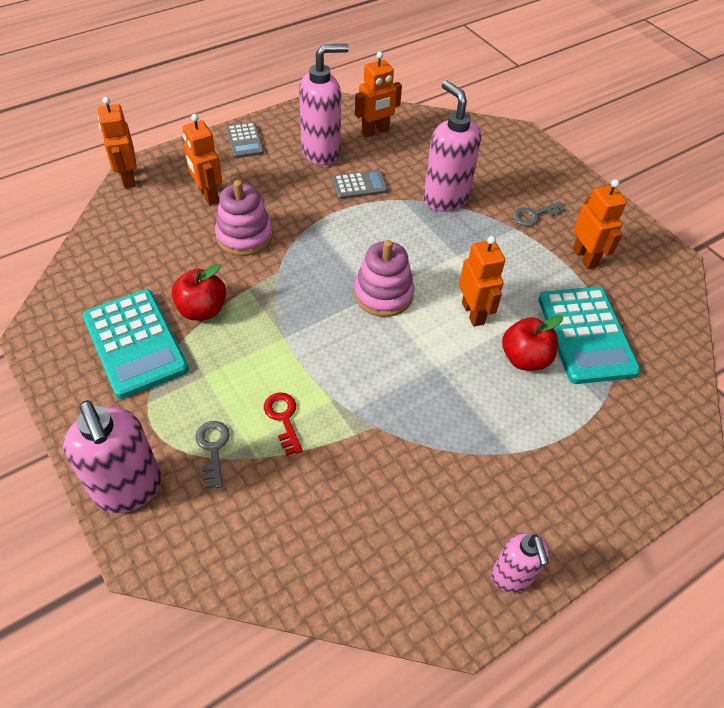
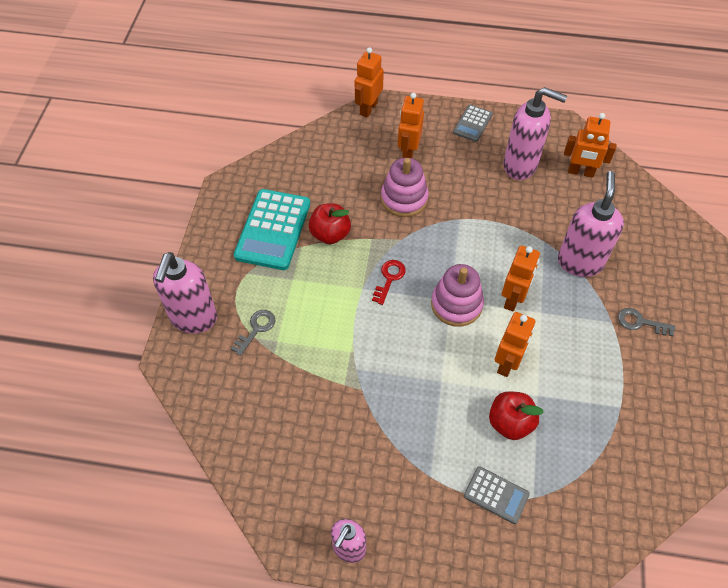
camera: 45 degrees right, 5 degrees up
(283, 418) = (312, 341): red key -> red key (389, 279)
(359, 185) = (523, 210): grey calculator -> grey calculator (496, 495)
(585, 257) = (646, 384): orange robot -> orange robot (513, 299)
(586, 335) = (577, 442): turquoise calculator -> none

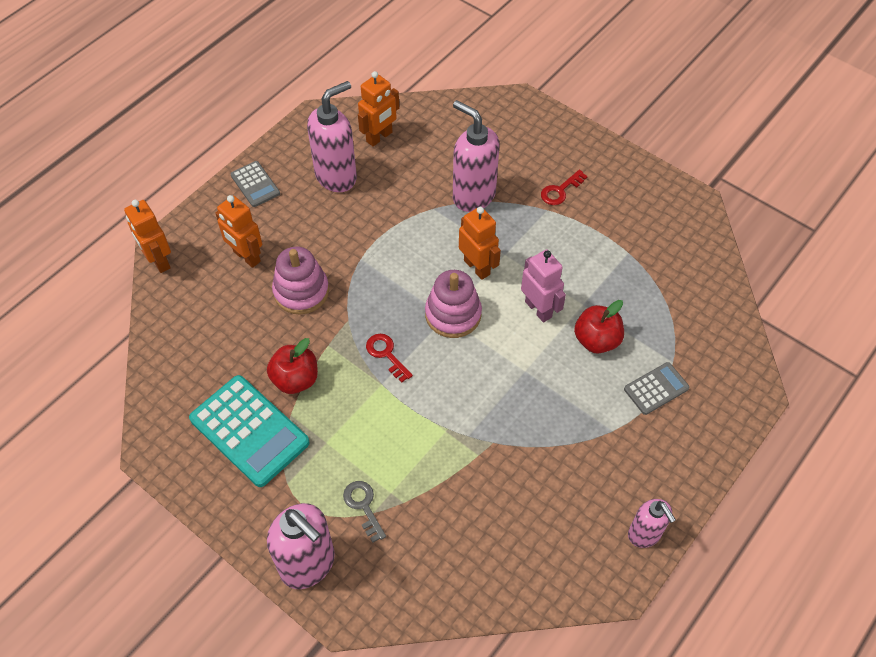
camera: 60 degrees left, 0 degrees up
(507, 363) = (538, 309): orange robot -> pink robot
(640, 322) = (560, 190): grey key -> red key

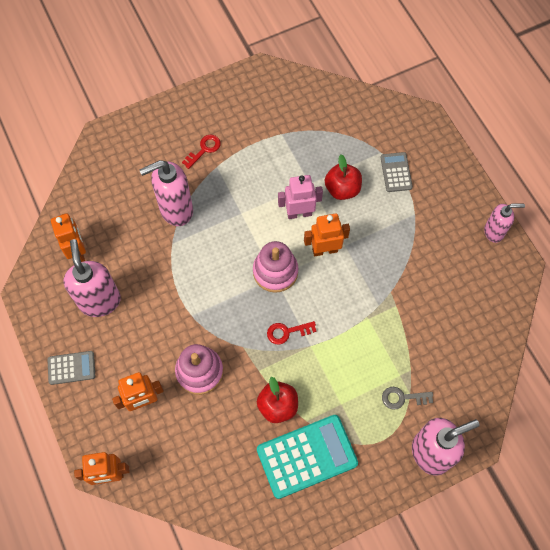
camera: 65 degrees left, 10 degrees up
(477, 267) = (242, 237): orange robot -> orange robot (325, 250)
(560, 190) = (204, 149): red key -> red key turned 120 degrees counterclockwise

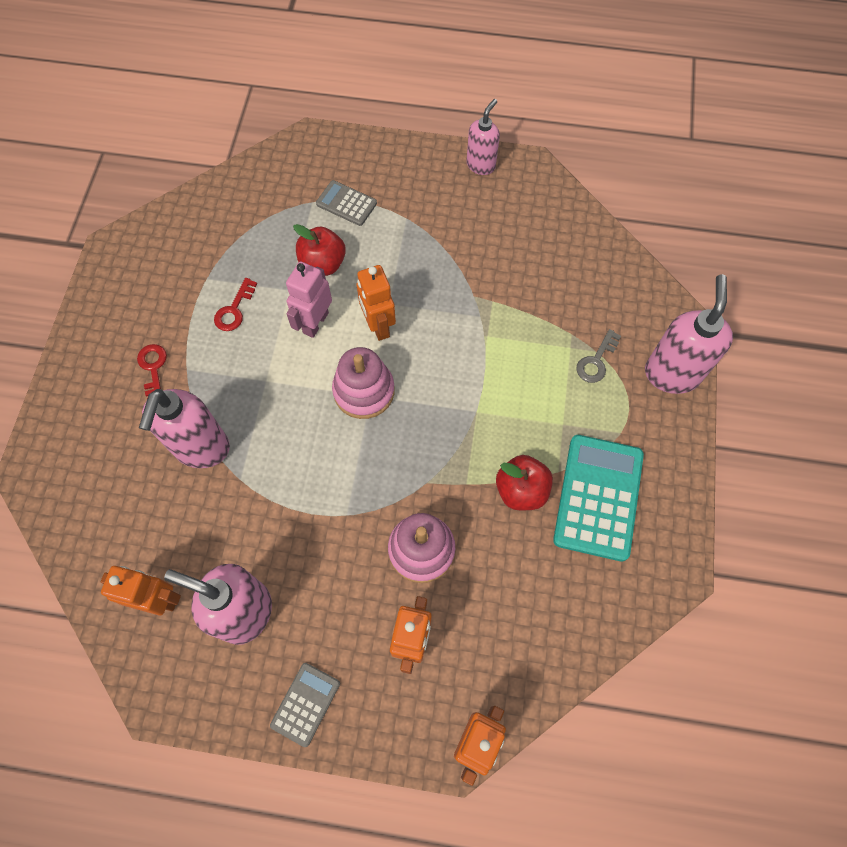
camera: 55 degrees left, 0 degrees up
(287, 332) = (443, 425): red key -> red key (234, 310)
(325, 250) = (378, 326): orange robot -> orange robot turned 45 degrees counterclockwise

